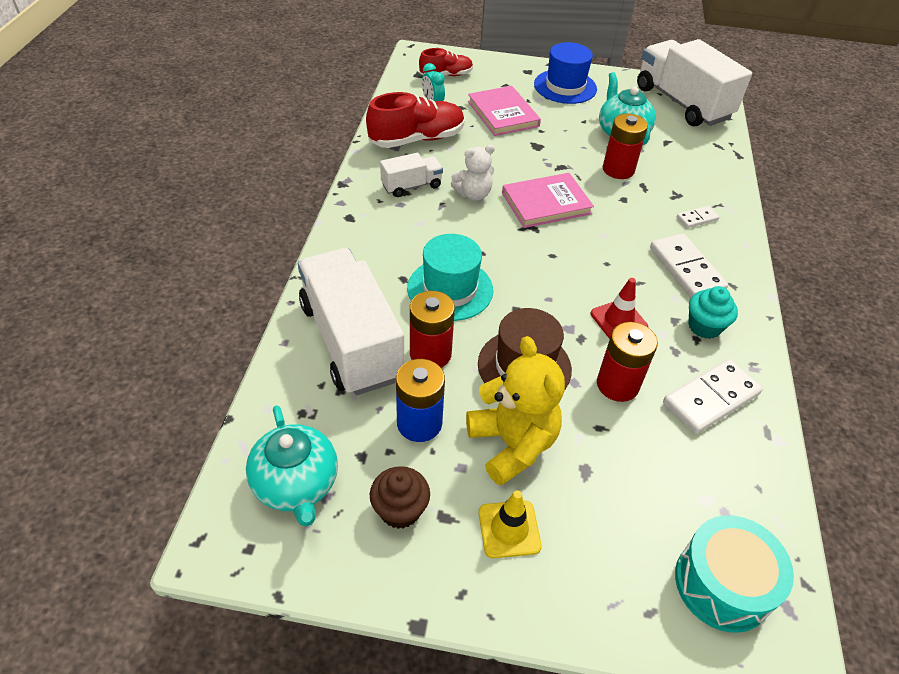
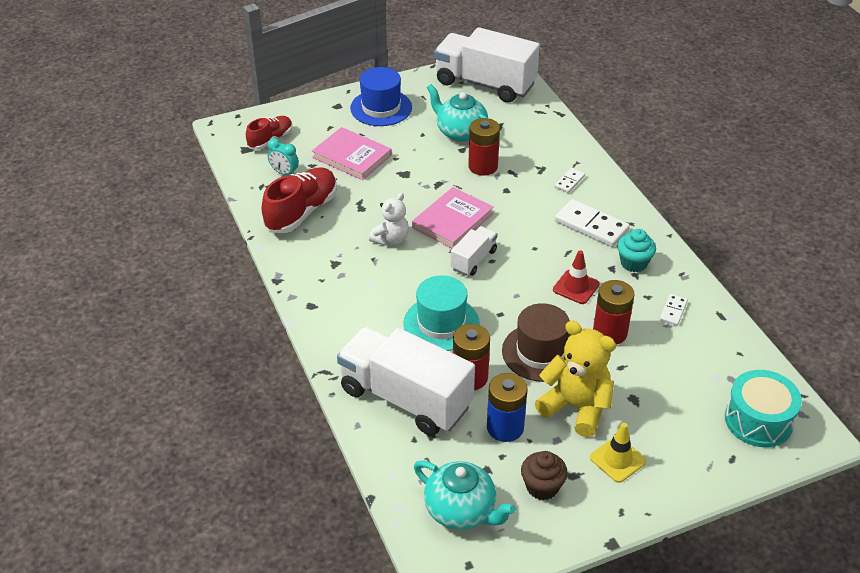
camera: 30 degrees left, 5 degrees down
(411, 186) = (335, 255): white truck -> white truck (473, 260)
(710, 398) = (673, 311): white domino -> white domino, size x0.52

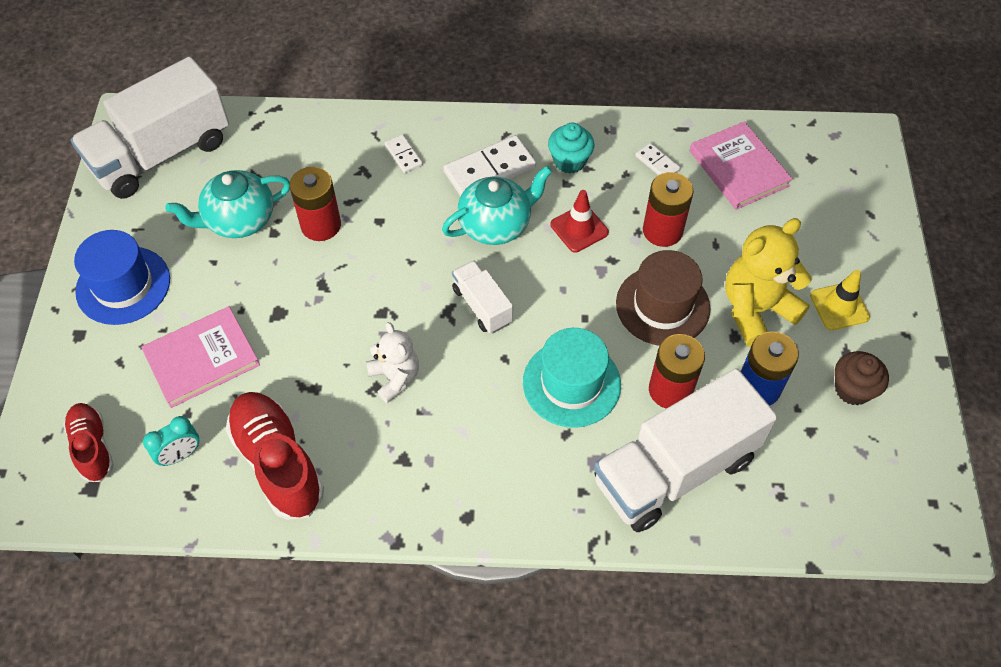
camera: 65 degrees left, 15 degrees up
(452, 220) = (400, 298): pink book -> pink book (738, 168)
(461, 510) = (859, 480): turquoise teapot -> turquoise teapot (496, 225)
(758, 420) = (831, 170): turquoise drum -> none

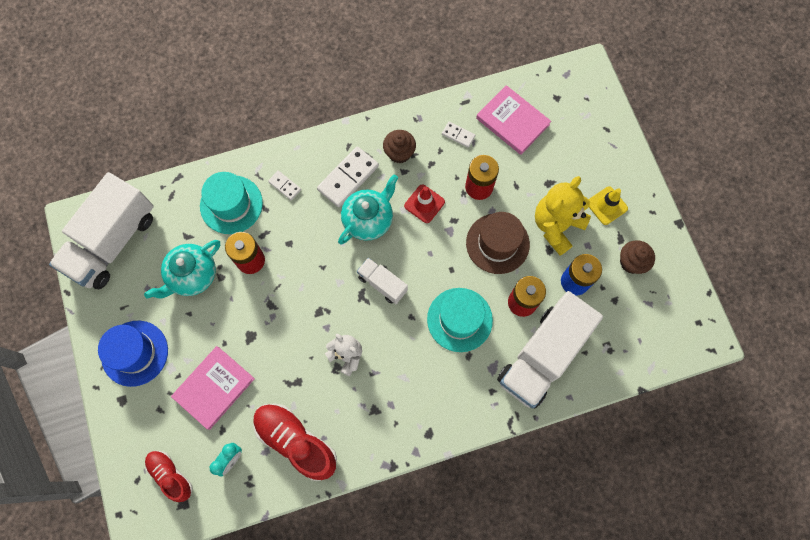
camera: 20 degrees left, 15 degrees up
(326, 156) = (231, 204): none -> turquoise hat
(569, 161) = (399, 153): turquoise cupcake -> brown cupcake

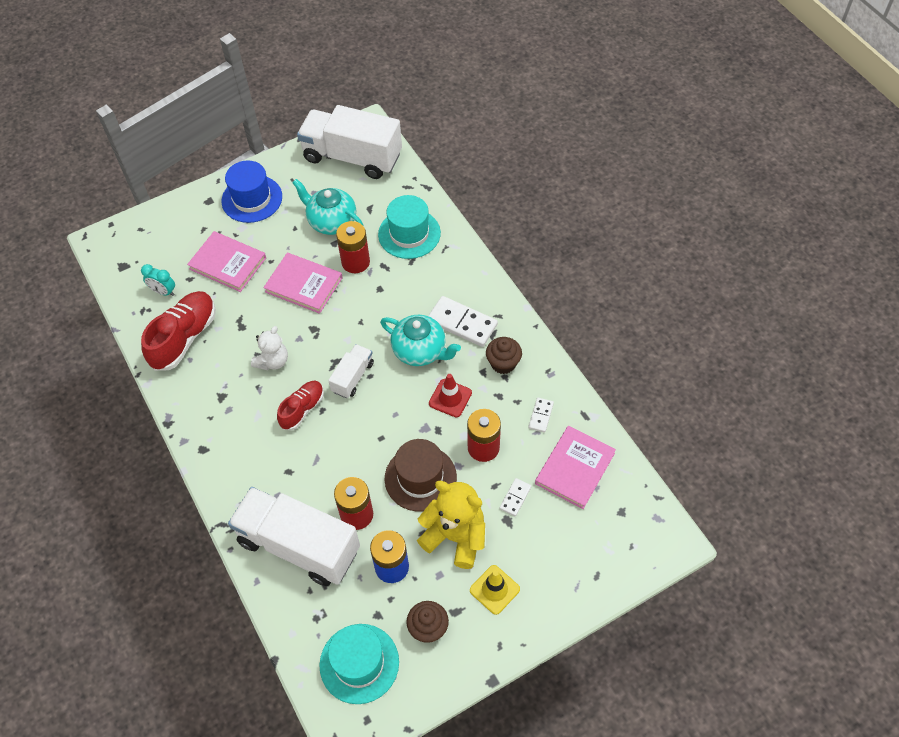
camera: 80 degrees right, 15 degrees down
(171, 475) = (146, 251): red shoe -> red shoe (302, 409)
(264, 314) = (303, 285): none -> pink book
(285, 186) = (439, 271): white domino -> white domino (515, 498)
(459, 319) = (326, 456): turquoise hat -> turquoise hat (359, 663)

